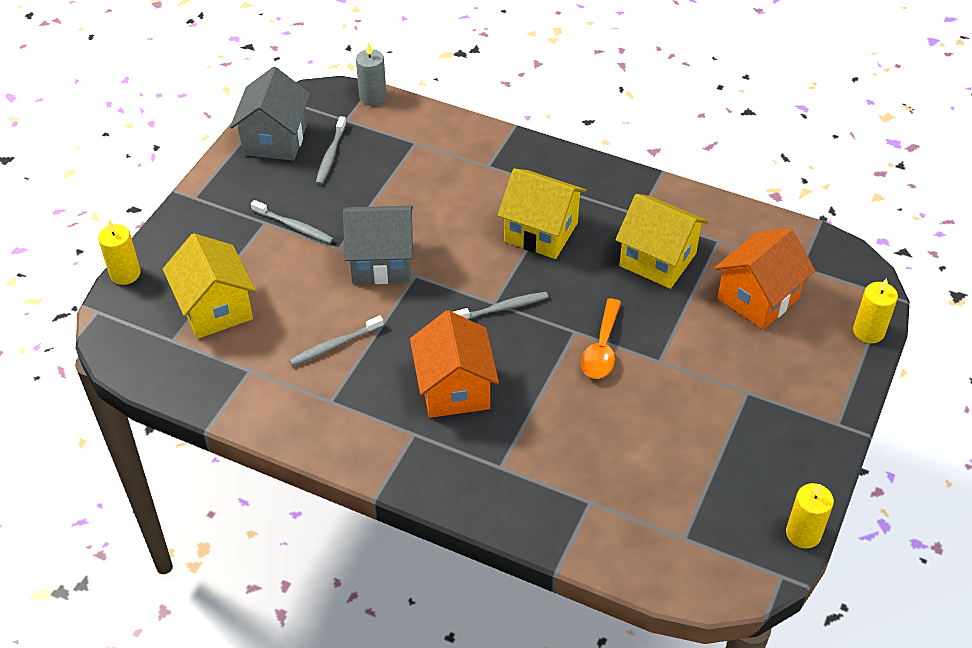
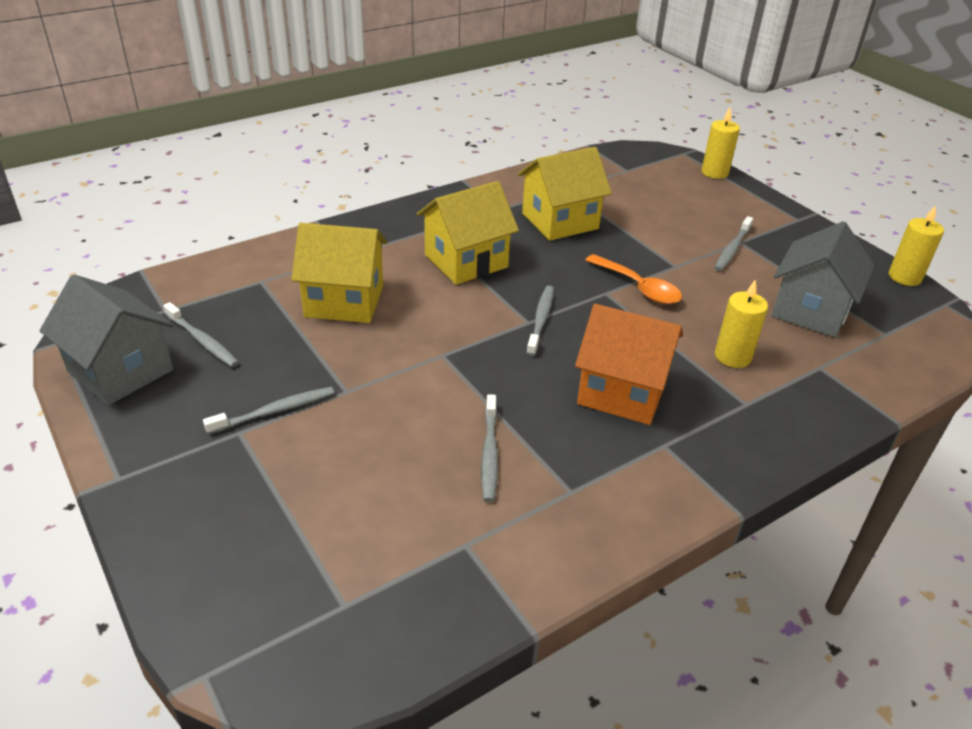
camera: 60 degrees left, 10 degrees down
(125, 274) = (168, 609): yellow candle -> yellow candle (732, 356)
(215, 308) = (332, 536): yellow house -> yellow house (344, 301)
(373, 97) = (159, 280): grey candle -> none
(381, 262) = (400, 369): grey house -> grey house (810, 310)
(727, 390) = (732, 249): none -> grey toothbrush
(758, 298) = (644, 198): orange house -> none

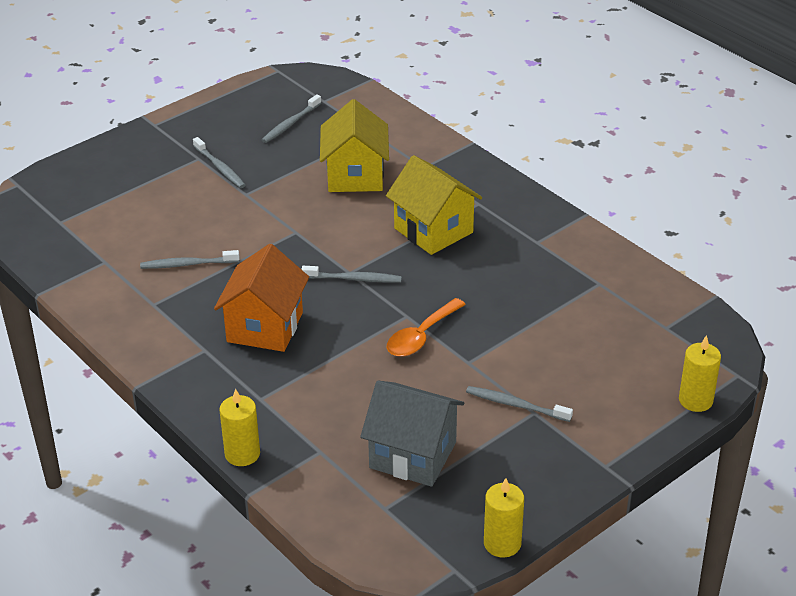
camera: 85 degrees right, 0 degrees up
(120, 371) = (252, 100): grey house -> none
(560, 221) = (527, 282): yellow house -> none
(732, 356) = (324, 394): yellow candle -> yellow candle (242, 454)

